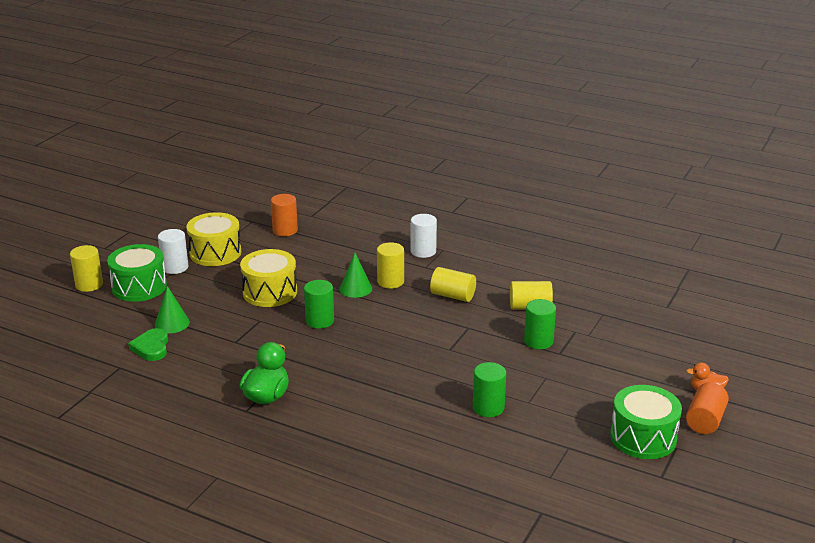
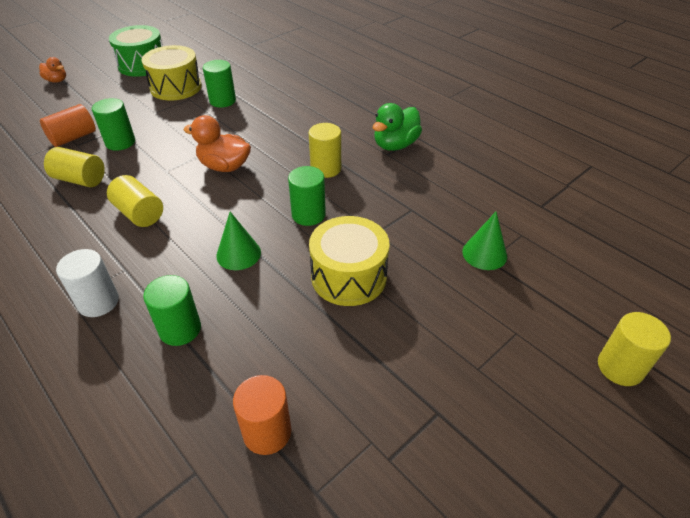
camera: 160 degrees left, 15 degrees up
(139, 287) = (536, 339): green drum -> none
(151, 347) = (508, 223): green heart -> none
(175, 267) = (480, 373): white cylinder -> none
(215, 253) = (408, 396): yellow drum -> yellow drum (176, 87)
(361, 251) = (180, 329): none -> green cylinder
(390, 281) = (188, 254): yellow cylinder -> yellow cylinder (326, 169)
(420, 341) = (224, 166): none -> orange duck
(705, 420) = (89, 65): orange cylinder -> orange cylinder (73, 137)

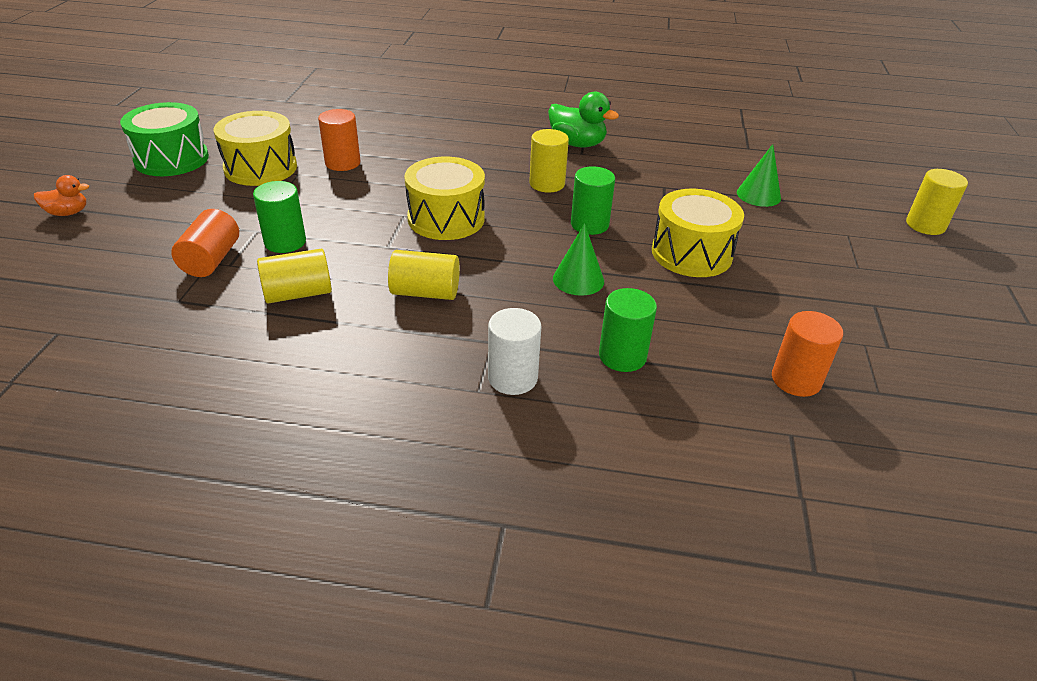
camera: 40 degrees left, 5 degrees down
(222, 101) = (342, 163): green cylinder -> orange cylinder
(224, 166) = (446, 218): orange duck -> yellow drum
(395, 145) = (577, 144): green duck -> green duck turned 60 degrees counterclockwise

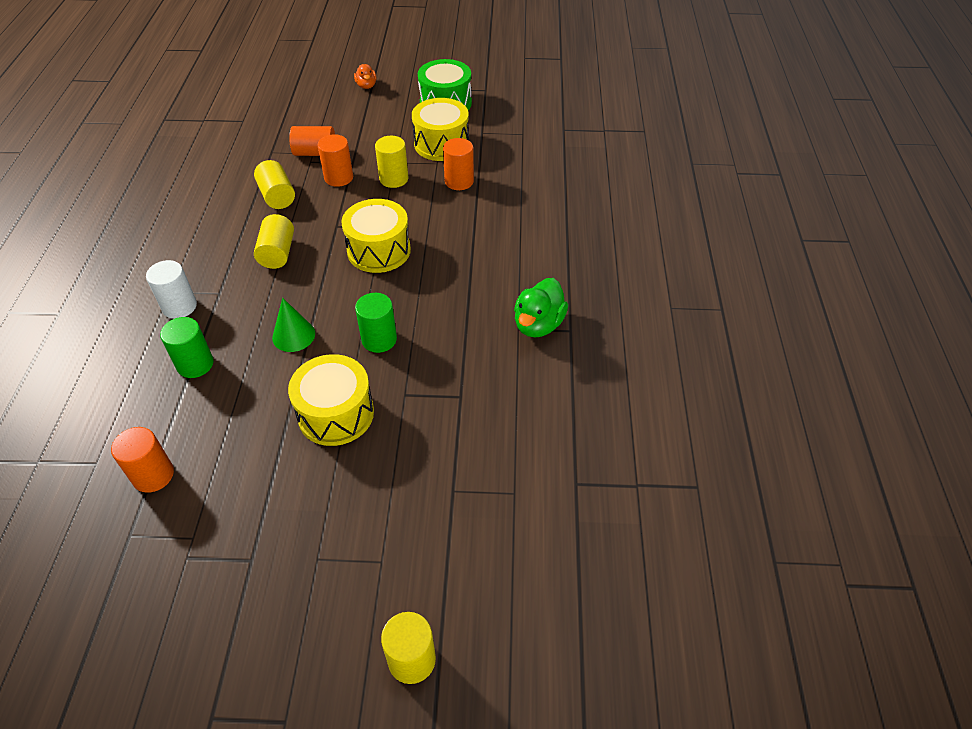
camera: 85 degrees right, 10 degrees up
(285, 242) = (339, 178): green cylinder -> orange cylinder
(547, 184) = (448, 307): yellow cylinder -> yellow cylinder (394, 179)
(758, 195) = (457, 482): green cone -> none

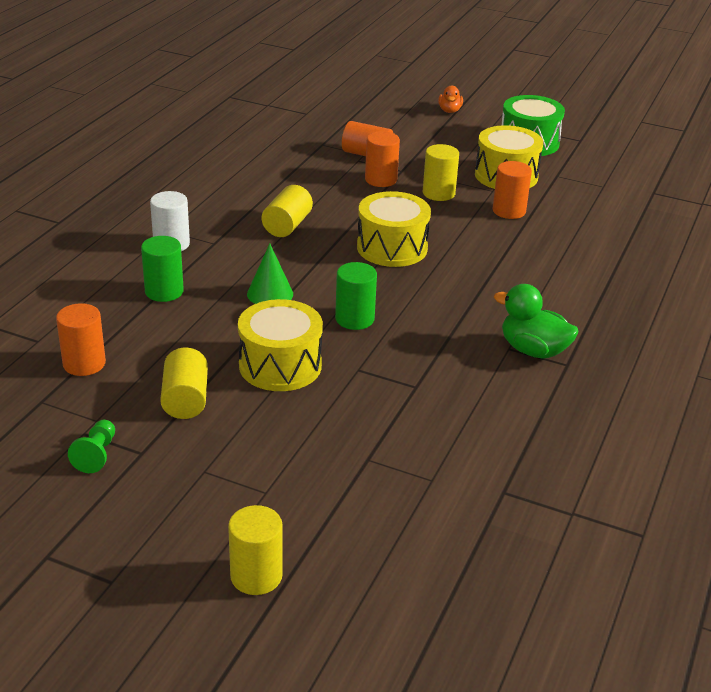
camera: 20 degrees right, 15 degrees down
(209, 579) = (96, 455): none -> green pawn
(277, 196) = (310, 181): yellow cylinder -> yellow cylinder (185, 400)
(538, 324) = (533, 350): green duck -> green duck turned 75 degrees clockwise

